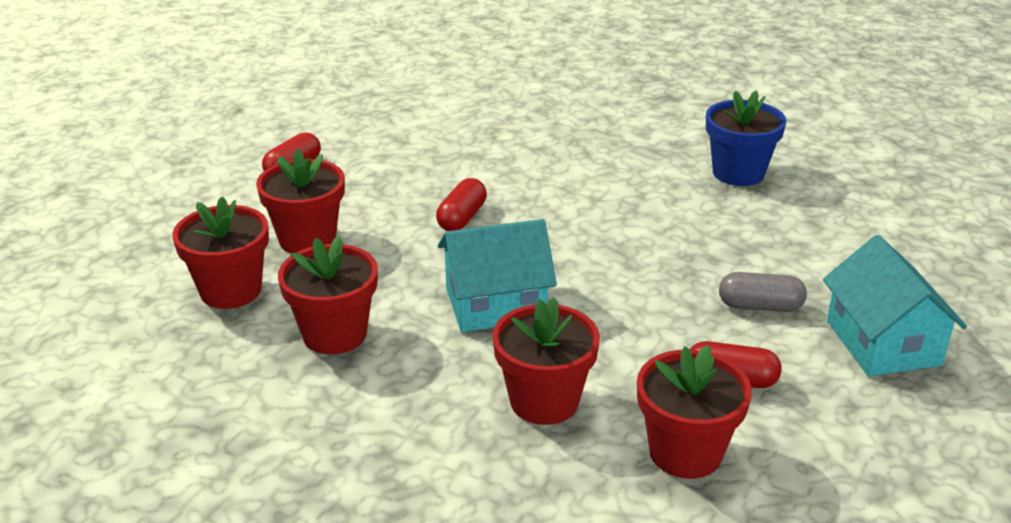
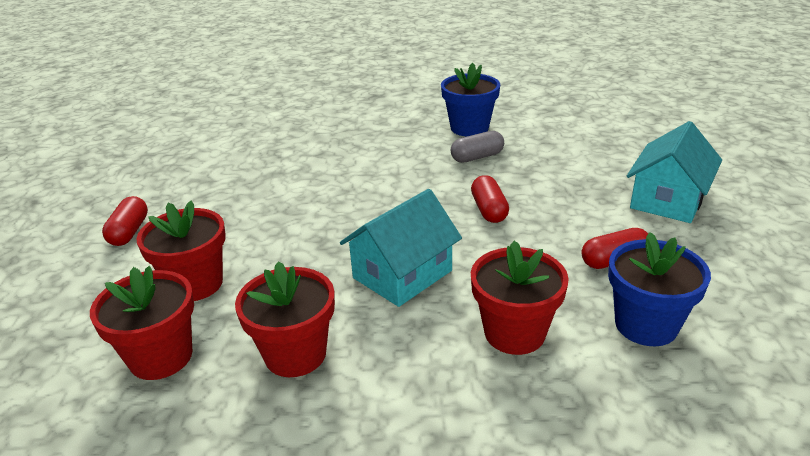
camera: 30 degrees left, 0 degrees up
(462, 218) = (311, 221): red capsule -> red capsule (489, 210)
(685, 452) = (646, 325): red flower pot -> blue flower pot
(760, 306) = (576, 205): grey capsule -> grey capsule (477, 157)
(882, 343) = (667, 200): turquoise house -> turquoise house turned 75 degrees clockwise

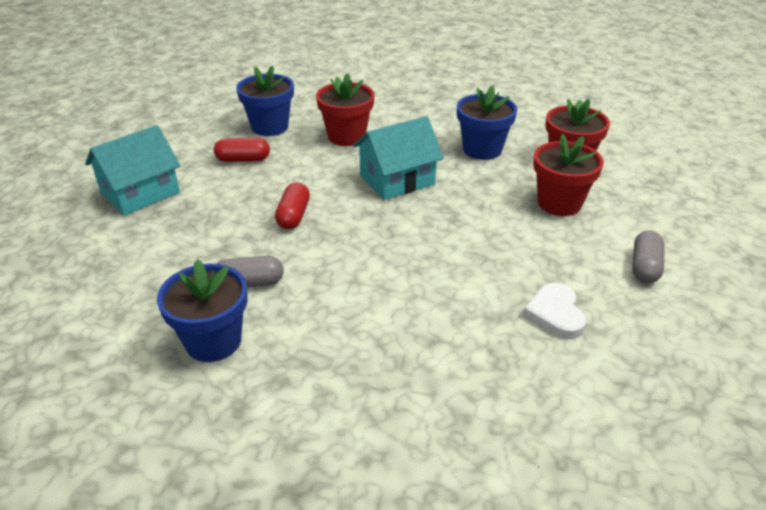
camera: 165 degrees left, 5 degrees up
(129, 232) = (645, 267): red capsule -> grey capsule
(226, 183) = (555, 314): none -> white heart
(295, 354) = (482, 149): red flower pot -> blue flower pot

